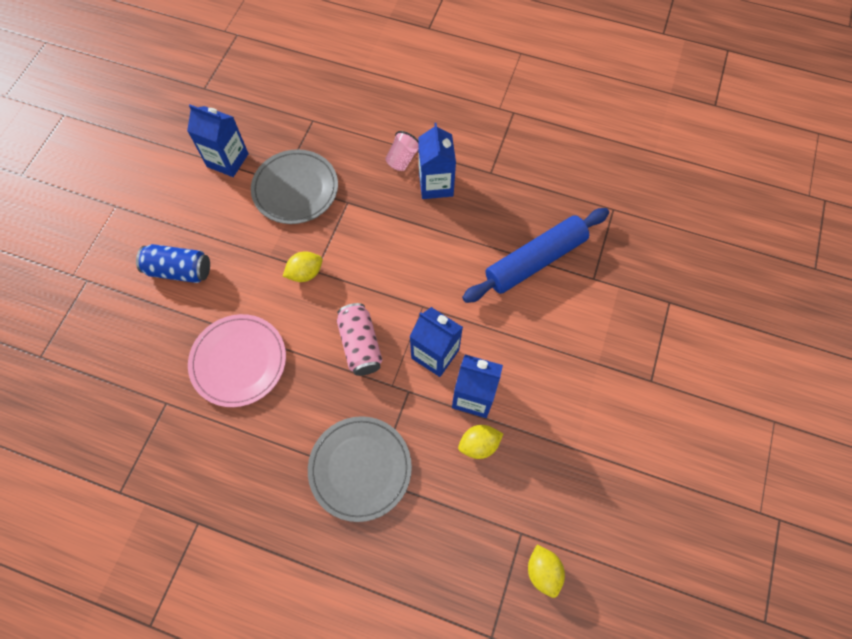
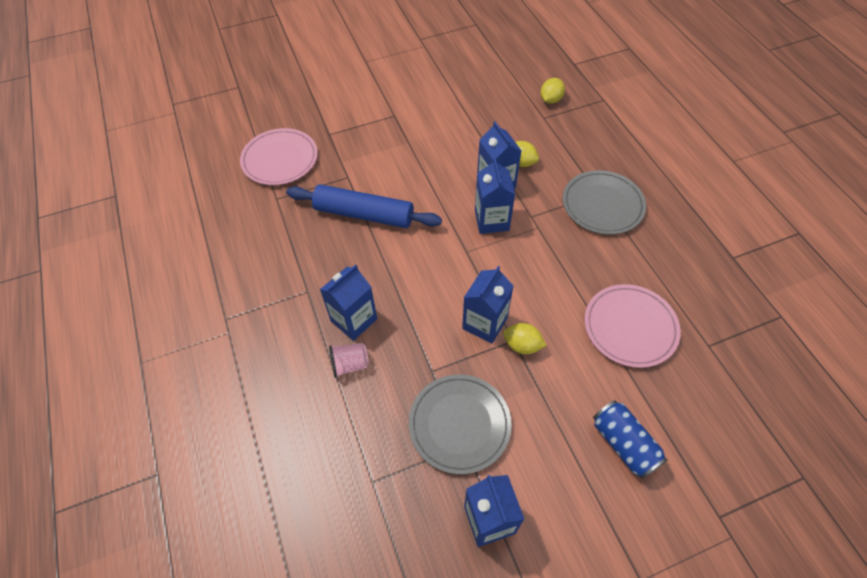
camera: 130 degrees left, 10 degrees down
(347, 264) = (484, 323): none -> blue carton
(360, 345) = (533, 265): pink can -> none
(664, 240) = (280, 159): none -> pink plate

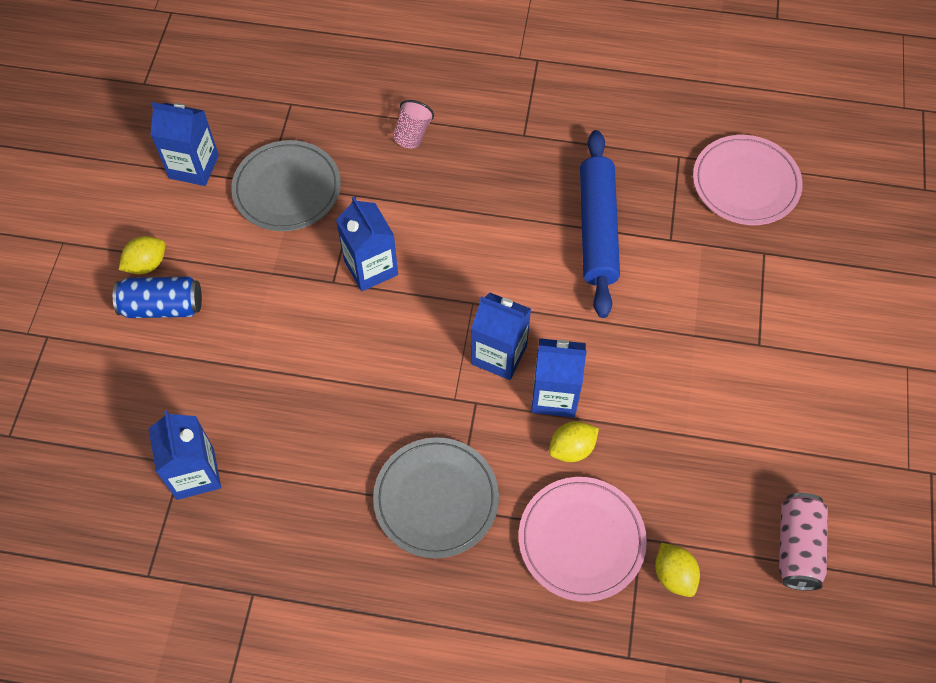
camera: 120 degrees right, 5 degrees up
(354, 320) = (460, 158): blue carton -> blue carton (195, 473)
(364, 214) = (597, 229): blue rolling pin -> blue rolling pin turned 45 degrees counterclockwise
(497, 66) = (797, 547): none -> pink can
(522, 345) = (321, 286): yellow lemon -> yellow lemon (147, 264)
(630, 327) = (261, 401): pink plate -> pink plate (581, 540)

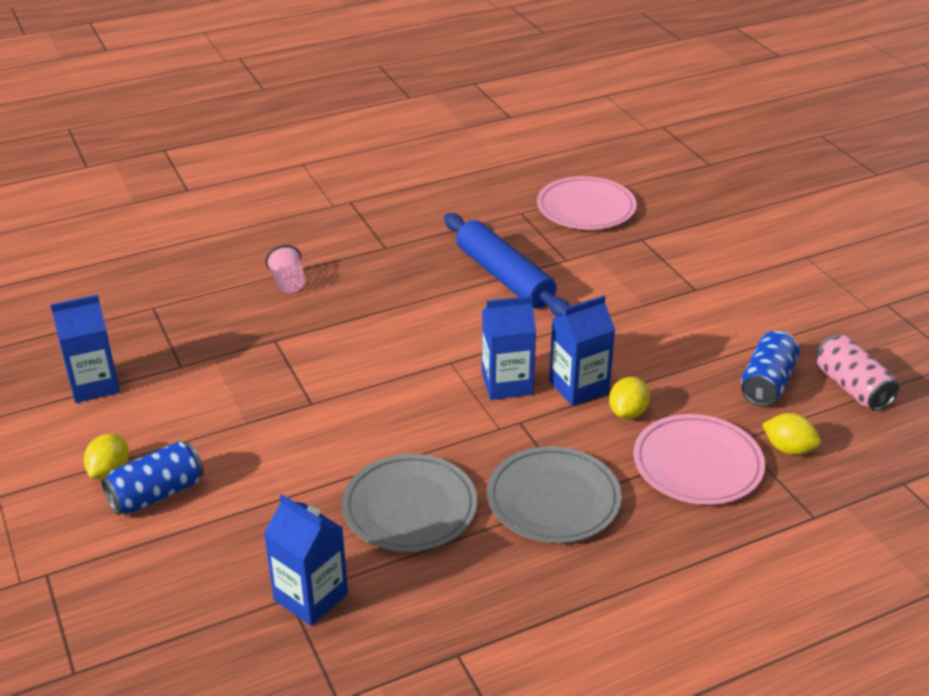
camera: 35 degrees left, 25 degrees down
(287, 189) = (205, 362): grey plate -> grey plate (410, 507)
(371, 267) = (337, 379): blue carton -> none
(723, 493) = (767, 383): none -> blue can

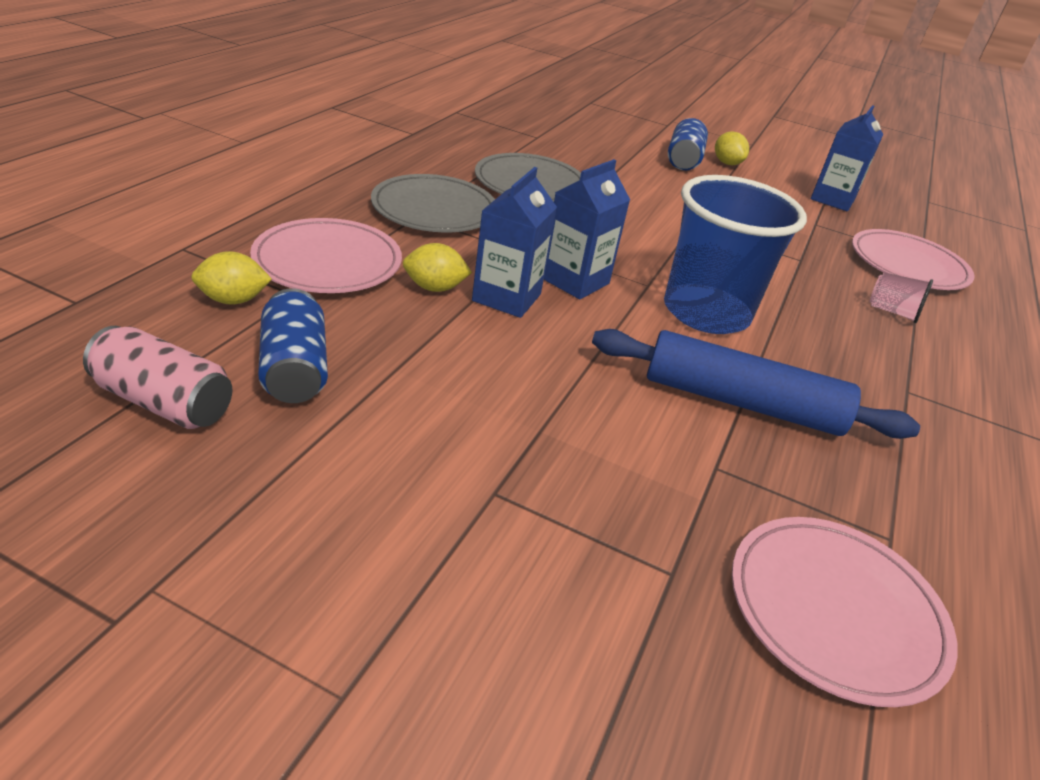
camera: 135 degrees right, 0 degrees up
(185, 306) = (908, 265): none -> pink plate
(311, 597) = (526, 139): blue carton -> none
(438, 328) = (706, 312): none -> blue cup
(628, 412) = (434, 288): yellow lemon -> yellow lemon turned 75 degrees counterclockwise

